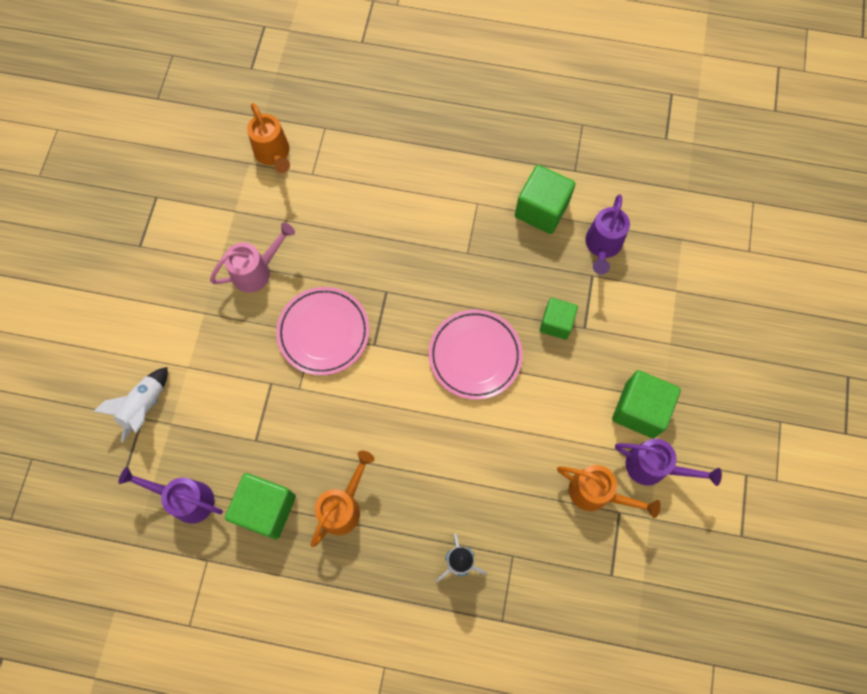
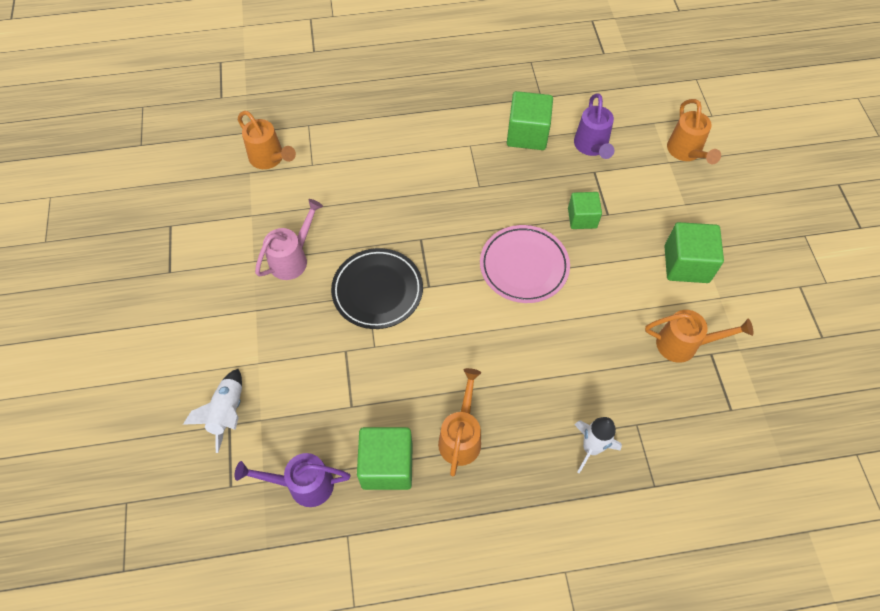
camera: 20 degrees left, 10 degrees down
(323, 332) = (377, 291): pink plate -> black plate
(653, 467) = (721, 306): purple watering can -> none
(700, 285) = (686, 152): none -> orange watering can

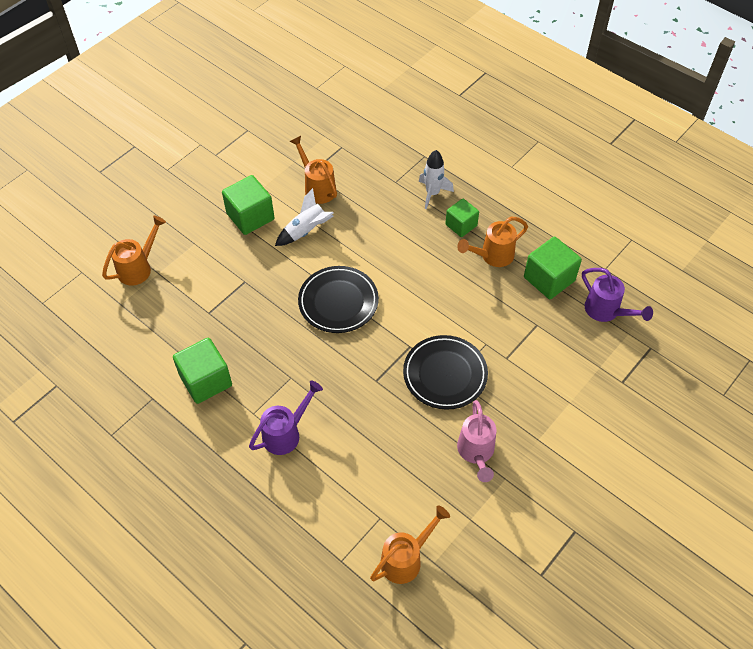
camera: 130 degrees left, 5 degrees down
(227, 413) = (617, 389): white rocket -> white rocket (306, 231)
(269, 159) = (405, 559): orange watering can -> orange watering can turned 45 degrees clockwise
(292, 259) = (476, 452): pink watering can -> pink watering can turned 90 degrees counterclockwise
(524, 266) = (338, 302): pink plate -> black plate
(582, 218) = (262, 294): green cube -> green cube (461, 225)
(591, 147) = (183, 329): purple watering can -> purple watering can (286, 433)

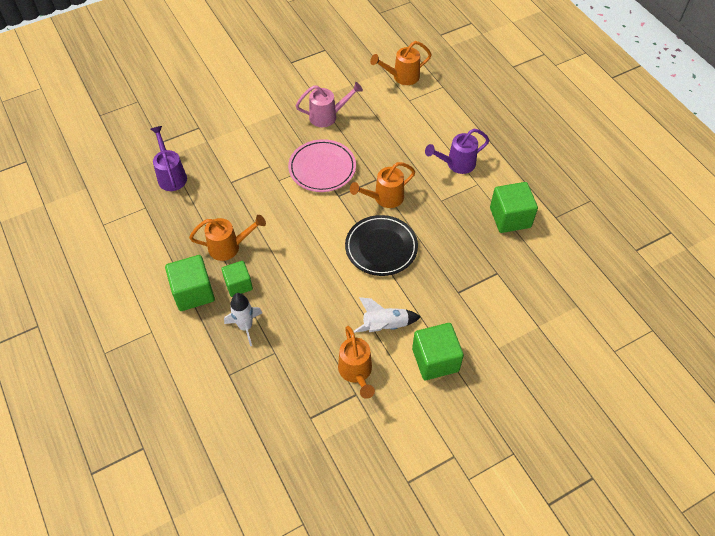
camera: 160 degrees left, 0 degrees up
(138, 268) = (557, 337): orange watering can -> orange watering can (384, 198)
(445, 374) = (322, 168): black plate -> pink plate
(476, 452) = (327, 116): pink watering can -> pink watering can turned 60 degrees clockwise
(549, 279) = (196, 213): green cube -> green cube (193, 292)

